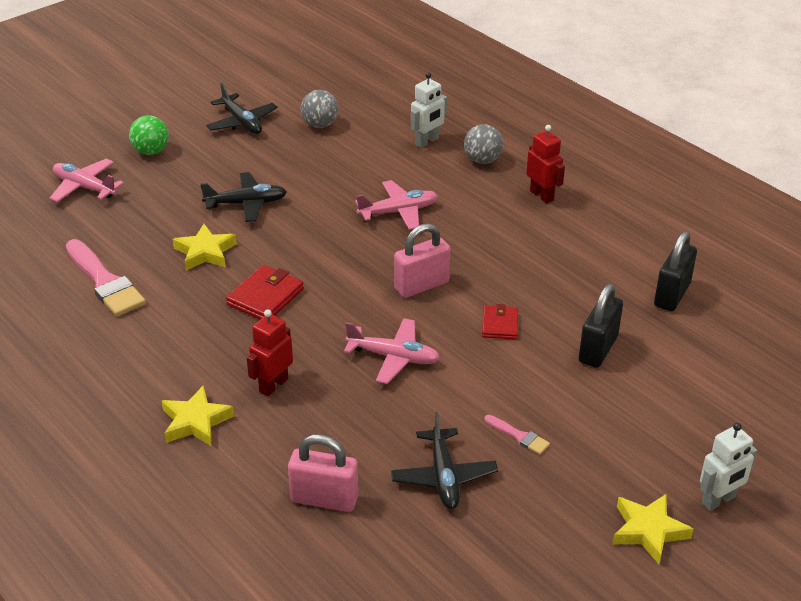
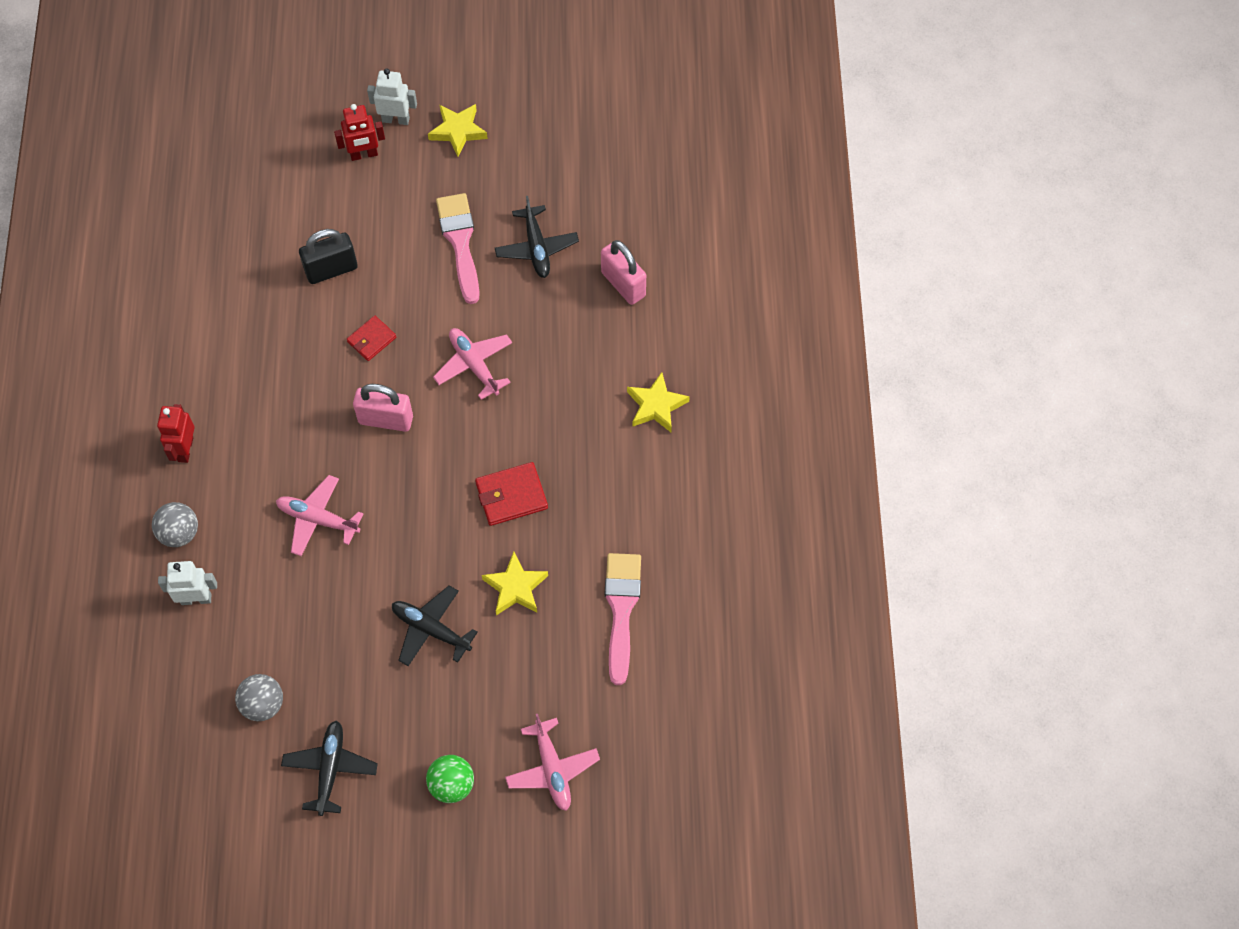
camera: 140 degrees left, 25 degrees up
(273, 385) = (578, 400): red robot -> red robot (364, 155)
(443, 477) = (536, 248): black plane -> black plane turned 135 degrees clockwise
(519, 436) = (460, 242): pink brush -> pink brush, size x2.11
(672, 295) = (222, 276): black padlock -> none

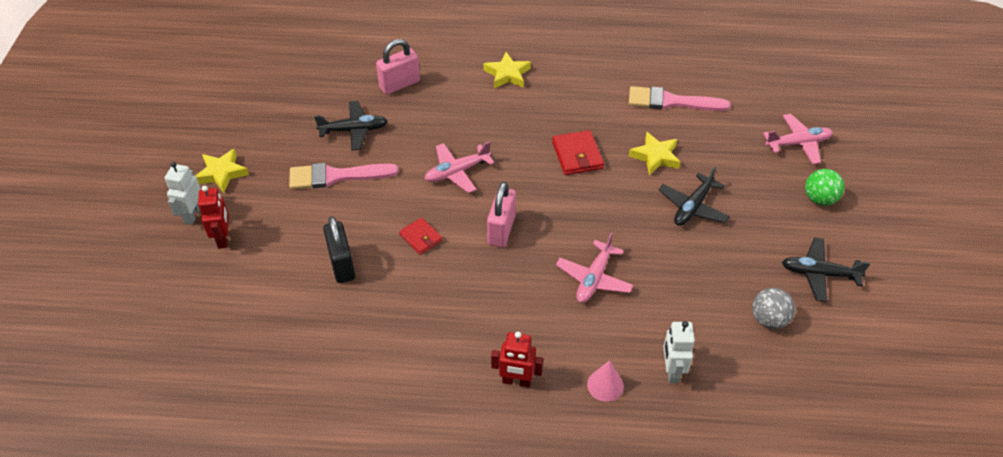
camera: 85 degrees left, 15 degrees down
(179, 533) = (605, 385): grey ball -> pink cone

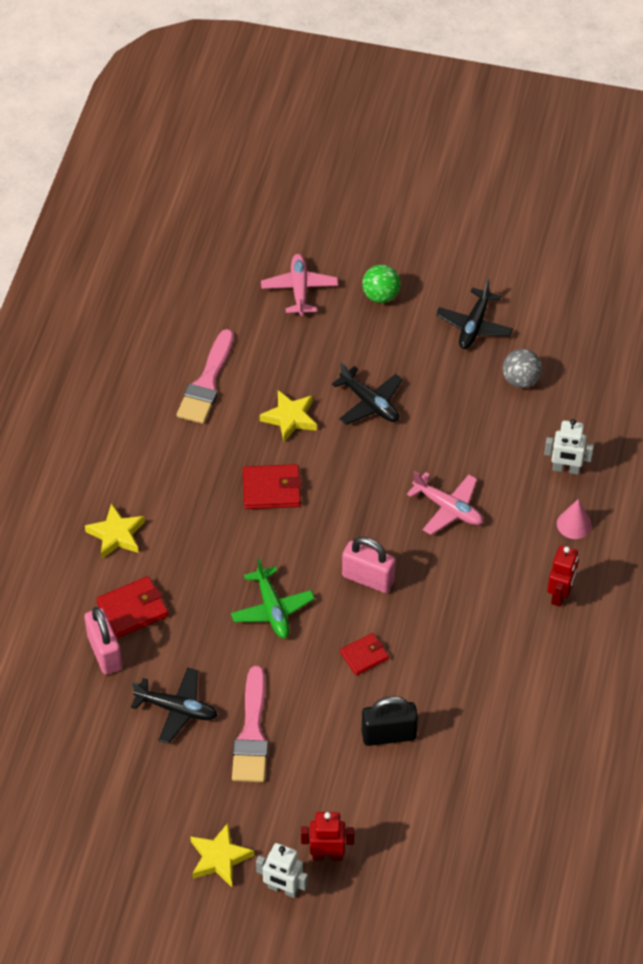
camera: 80 degrees left, 5 degrees up
(354, 130) = (177, 709): black plane -> black plane turned 105 degrees clockwise
(441, 93) = (133, 609): none -> red wallet
(457, 172) = (272, 609): pink plane -> green plane

